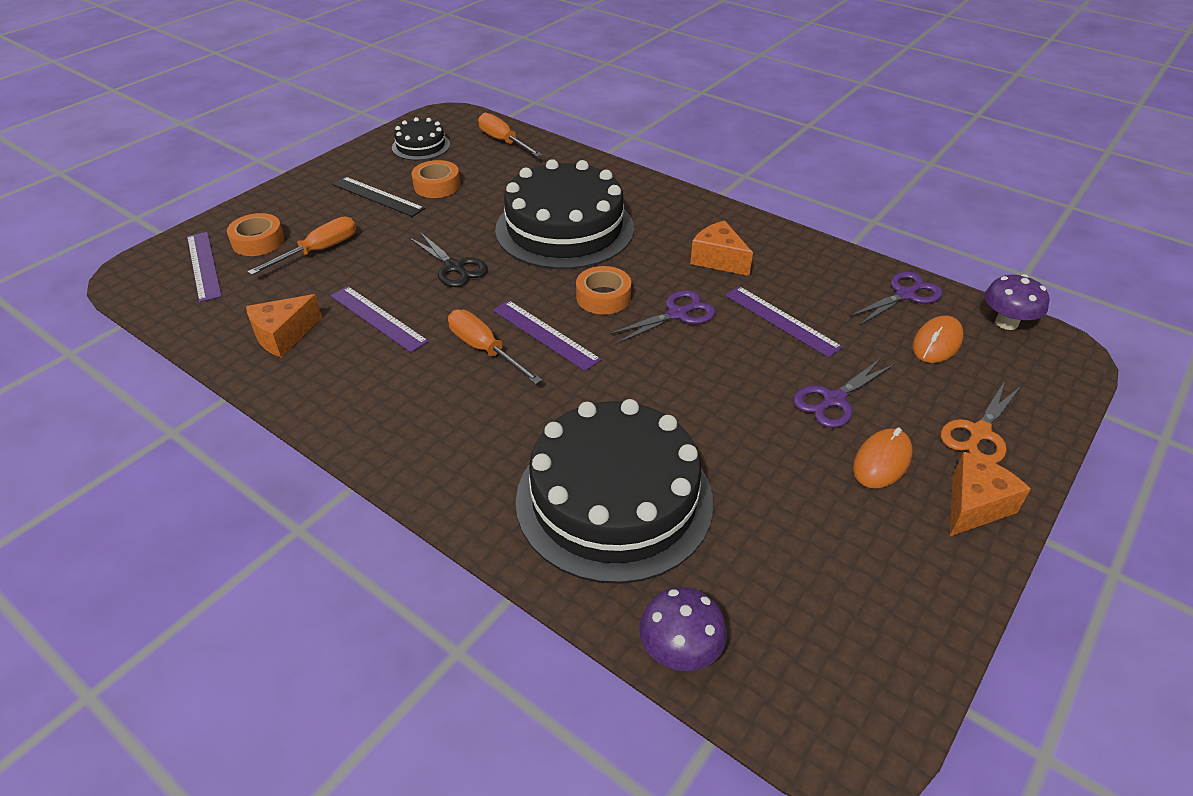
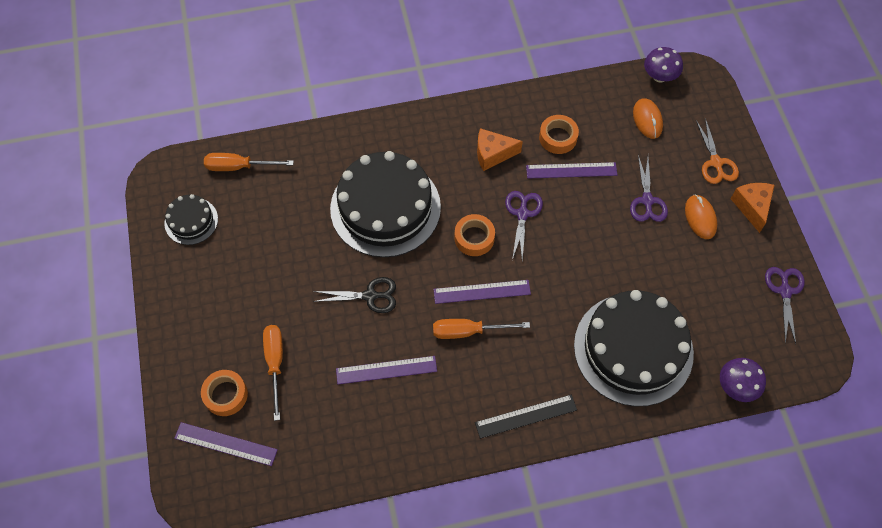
camera: 50 degrees left, 20 degrees up
(283, 336) = (357, 433): orange cheese -> none
(377, 196) = (237, 289): black ruler -> black ruler (526, 416)
(437, 186) = (259, 245): orange tape -> orange tape (558, 137)
(905, 295) = (601, 97): purple scissors -> purple scissors (785, 291)

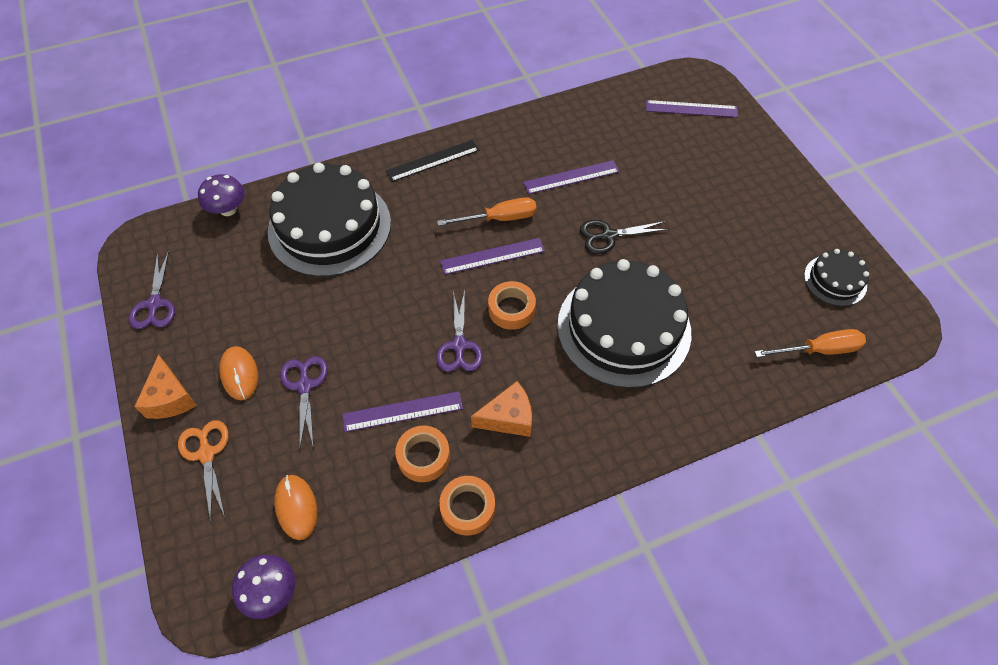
camera: 170 degrees right, 5 degrees down
(225, 395) = (710, 140): orange tape -> orange tape (467, 508)
(275, 363) = (677, 168): orange screwdriver -> none

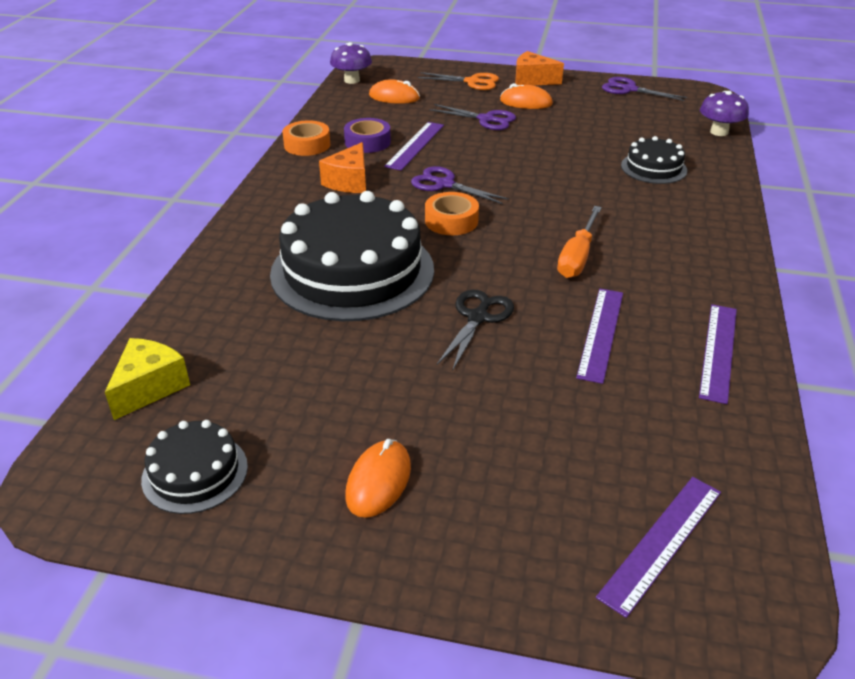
camera: 125 degrees right, 20 degrees down
(329, 227) = (653, 168): black cake -> black cake, size x0.48
(423, 457) = (367, 142): orange tape -> purple tape
(433, 160) = (711, 248): black ruler -> none
(492, 256) = (528, 234): purple ruler -> purple ruler (718, 351)
(761, 209) = (378, 481): none -> orange mouse
(819, 350) = (149, 387): orange screwdriver -> yellow cheese

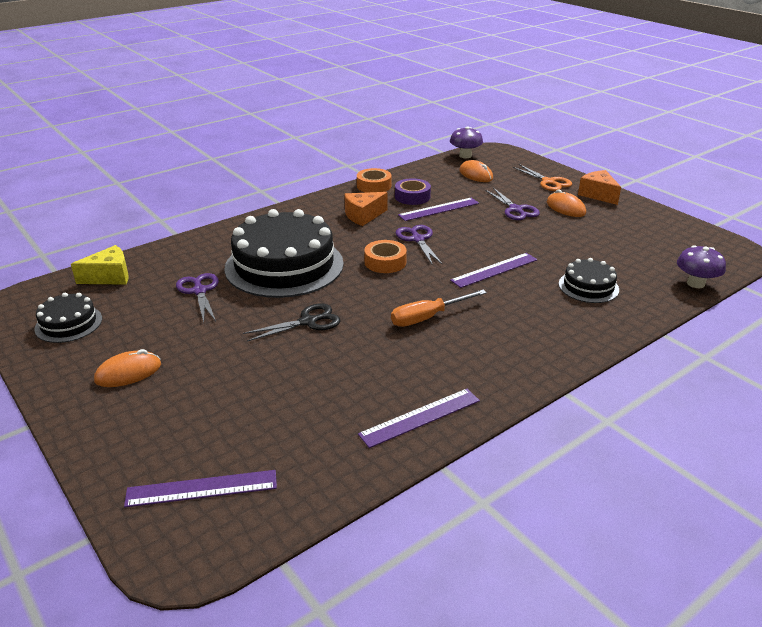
camera: 40 degrees right, 5 degrees down
(601, 333) = (363, 367): purple ruler -> purple ruler (494, 270)
(629, 89) = (670, 226): purple scissors -> purple scissors (199, 291)

